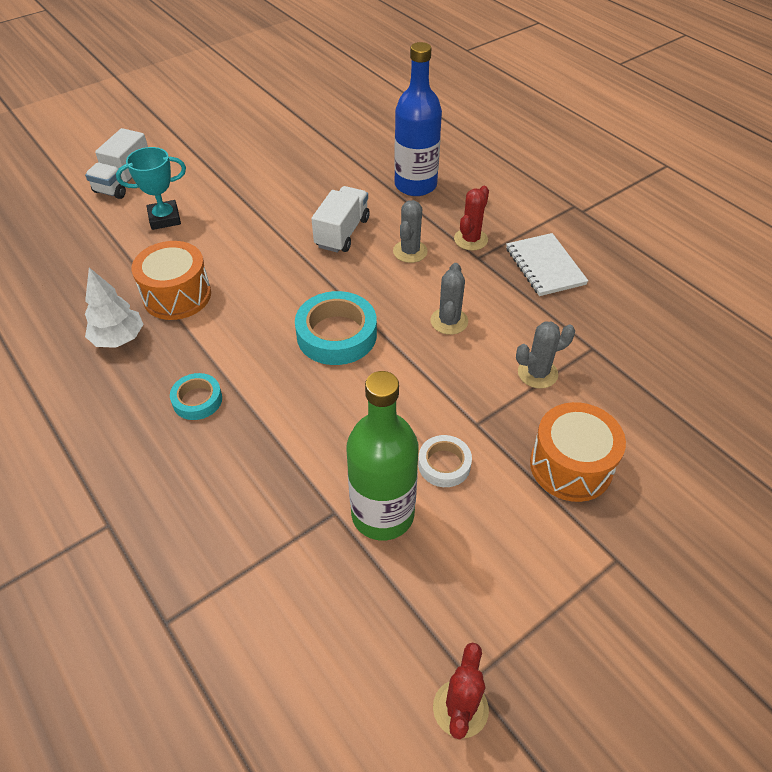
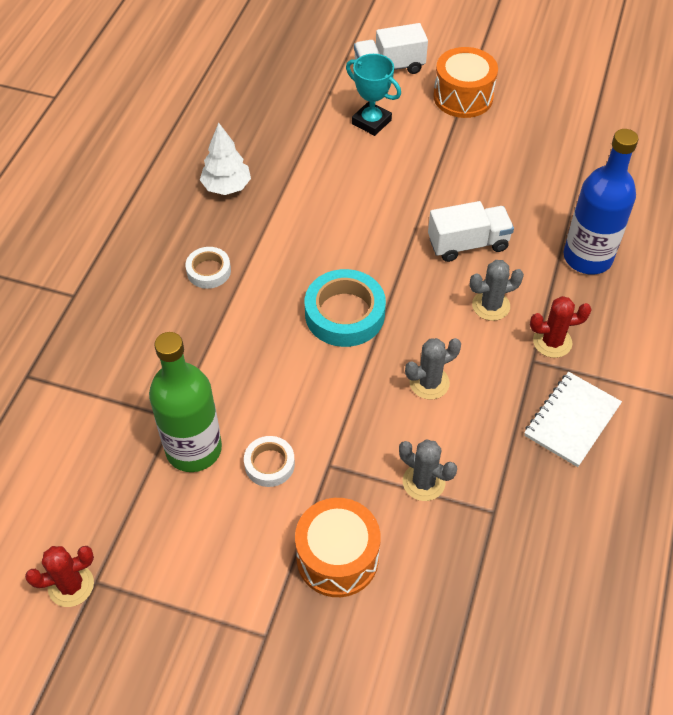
camera: 55 degrees right, 5 degrees up
(177, 295) = (297, 188): orange drum -> orange drum (463, 97)
(197, 400) = (208, 271): turquoise tape -> white tape

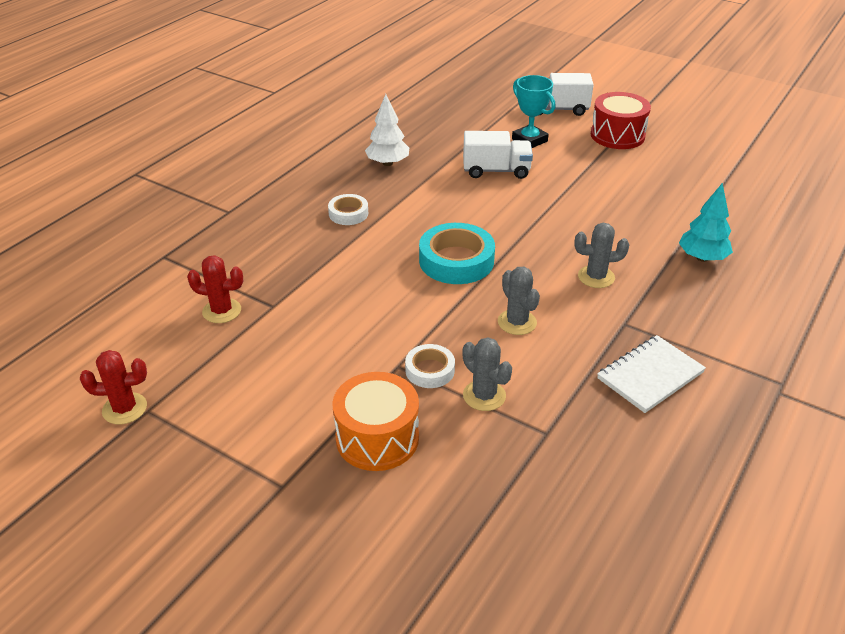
camera: 15 degrees right, 15 degrees down
(193, 449) = (280, 331): green bottle -> none
(269, 464) = (343, 354): white tape -> white tape (430, 370)
(429, 383) = (517, 322): grey cactus -> grey cactus turned 75 degrees clockwise
(463, 97) = (617, 135): orange drum -> red drum
(468, 244) = (588, 231): white truck -> white truck (496, 171)
(552, 342) = (648, 313): red cactus -> red cactus (222, 311)
(587, 257) = (702, 258): blue bottle -> turquoise tree

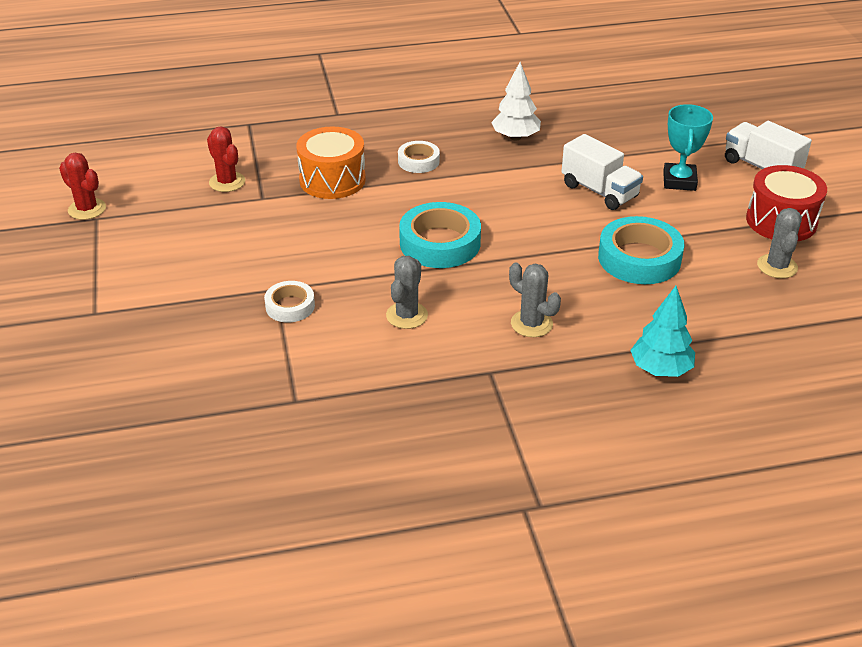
camera: 45 degrees right, 0 degrees up
(377, 438) = (188, 325): orange drum -> orange drum (332, 180)
(484, 396) = (296, 347): grey cactus -> grey cactus (777, 266)
(585, 199) = (639, 258): none -> turquoise tape
(650, 375) = (440, 421): white notebook -> none

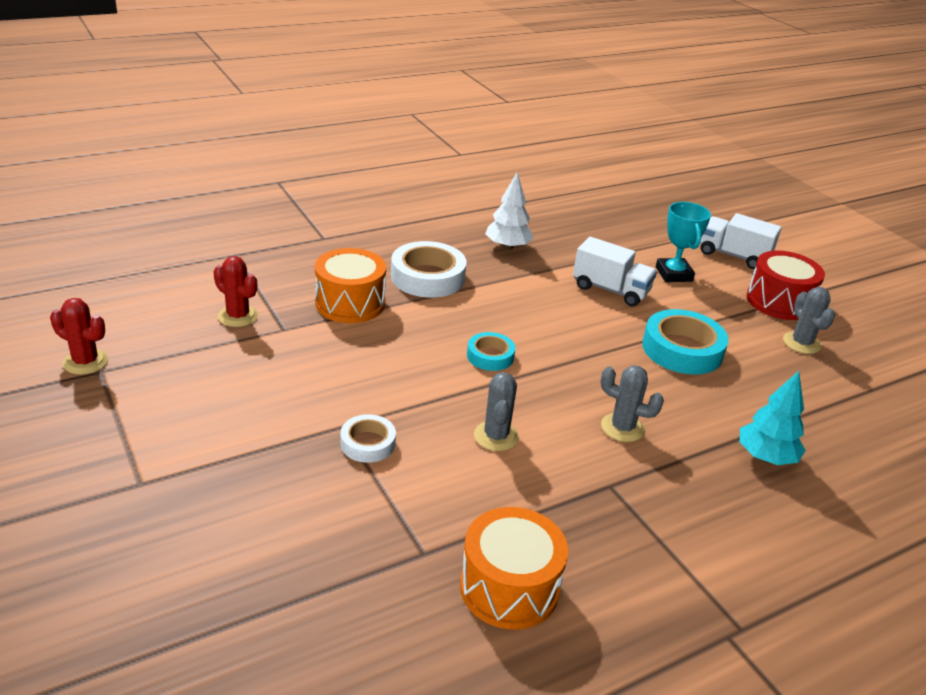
camera: 20 degrees left, 5 degrees down
(353, 438) = (509, 587): none -> orange drum
(418, 161) = (428, 277): white tape -> white tape, size x1.76
(440, 243) = (490, 356): turquoise tape -> turquoise tape, size x0.57

